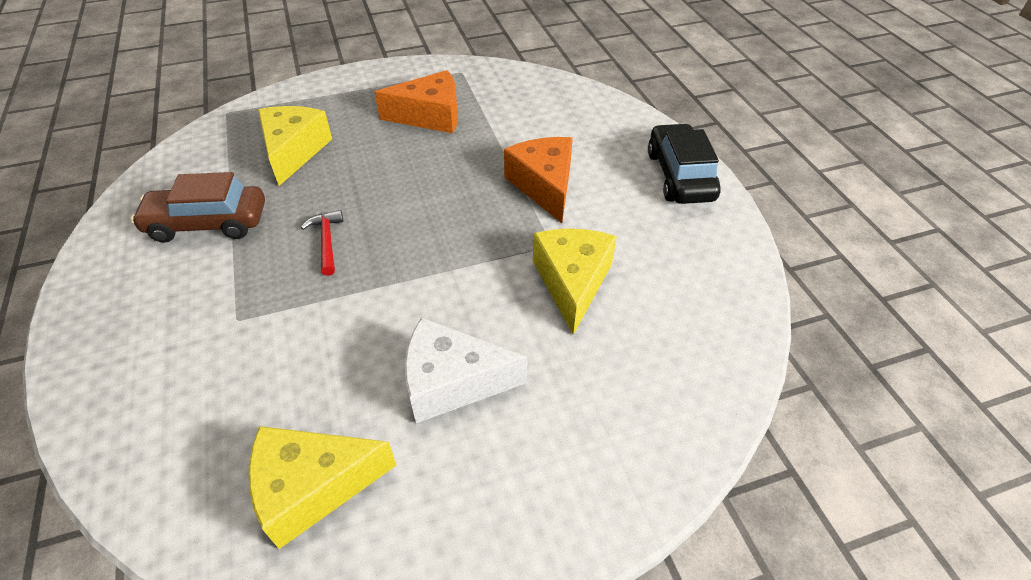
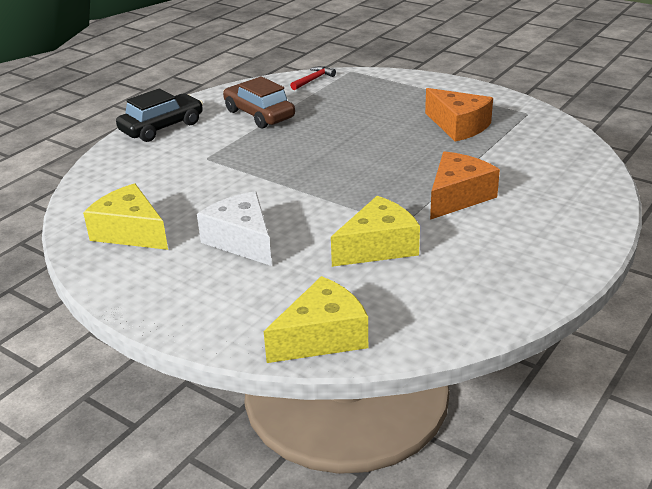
camera: 55 degrees right, 15 degrees down
(294, 151) = (351, 105): yellow cheese -> yellow cheese (322, 337)
(327, 242) = (294, 152): red hammer -> red hammer (313, 80)
(679, 176) = (567, 247): black car -> black car (162, 127)

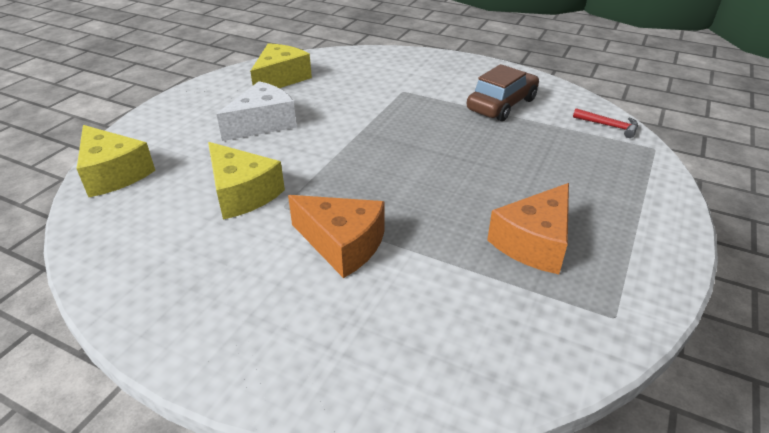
camera: 80 degrees right, 5 degrees up
(162, 127) = (455, 65): black car -> none

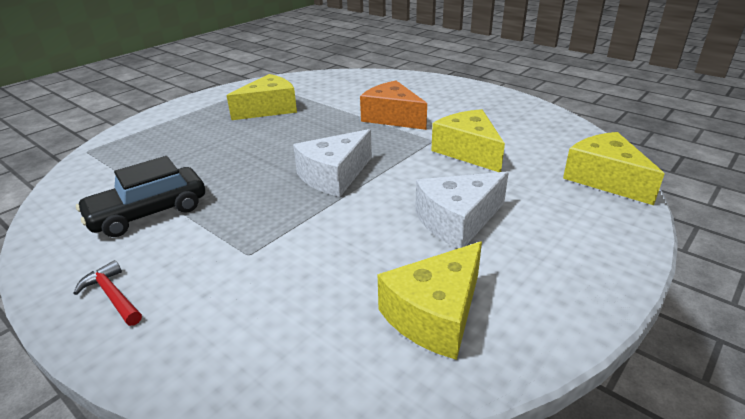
camera: 165 degrees left, 5 degrees down
(376, 149) = (334, 176): none -> white cheese
(501, 105) = (148, 213): brown car -> black car
(534, 242) = (269, 109): orange cheese -> yellow cheese
(609, 126) = (83, 174): red hammer -> red hammer (113, 296)

